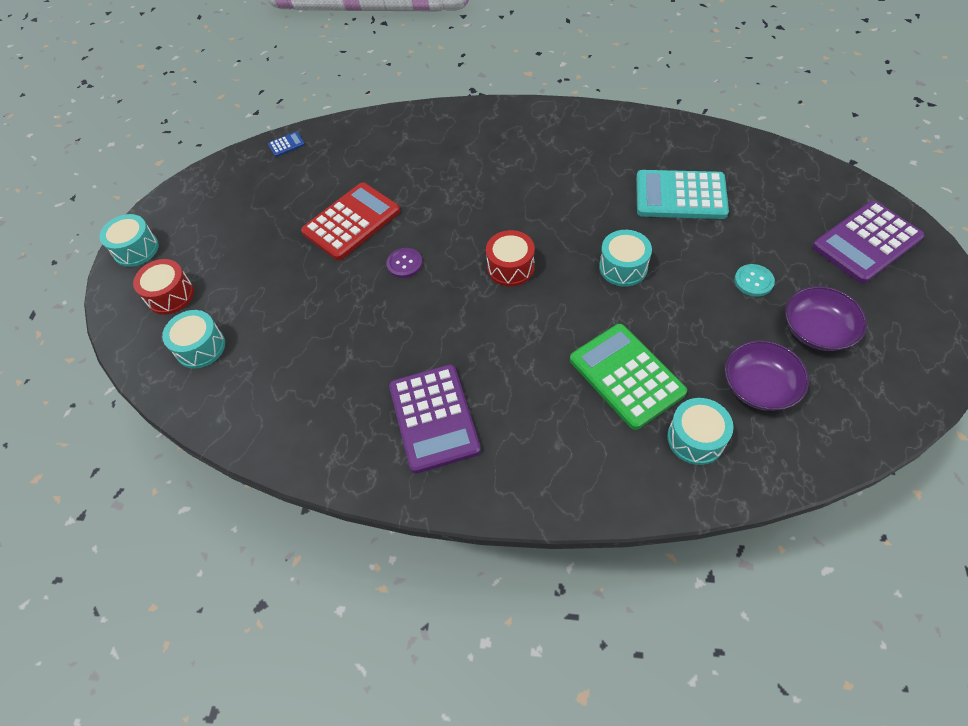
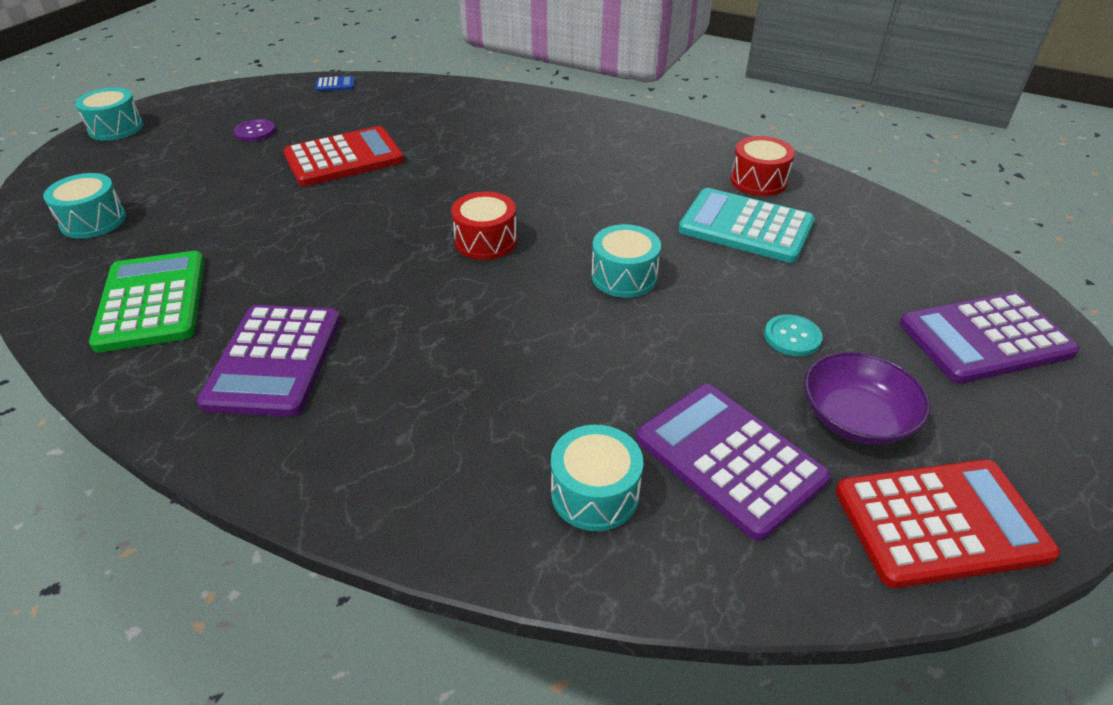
camera: 15 degrees right, 15 degrees down
(170, 295) = (109, 171): red drum -> red drum (758, 181)
(404, 264) = (368, 207): purple button -> purple button (255, 132)
(626, 376) = (548, 390): green calculator -> green calculator (152, 302)
(759, 386) = (729, 459): purple bowl -> purple calculator
(890, 385) = (940, 523): none -> red calculator

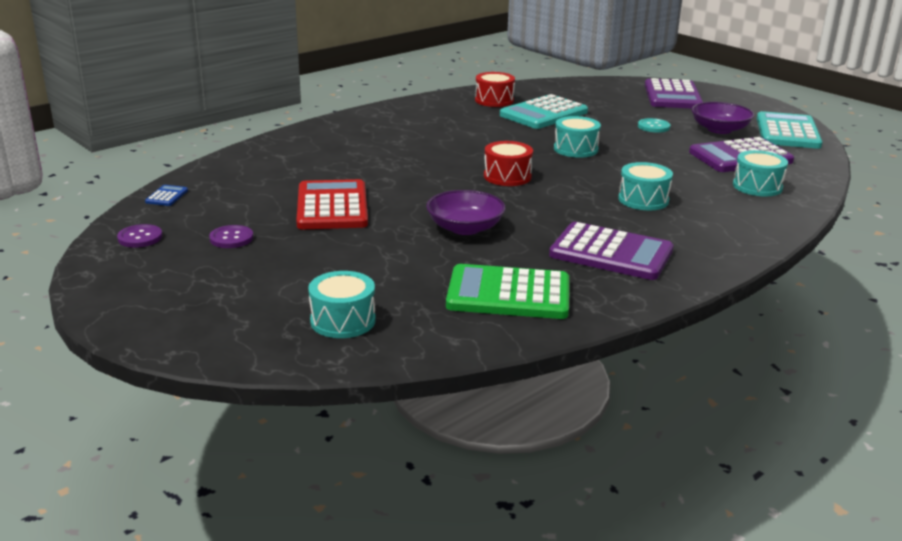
camera: 70 degrees left, 15 degrees down
(116, 128) = (124, 309): turquoise drum -> turquoise drum (643, 200)
(247, 98) = (140, 237): none -> purple button
(317, 242) = (465, 228): none -> purple bowl
(940, 523) = (787, 132): red calculator -> turquoise calculator

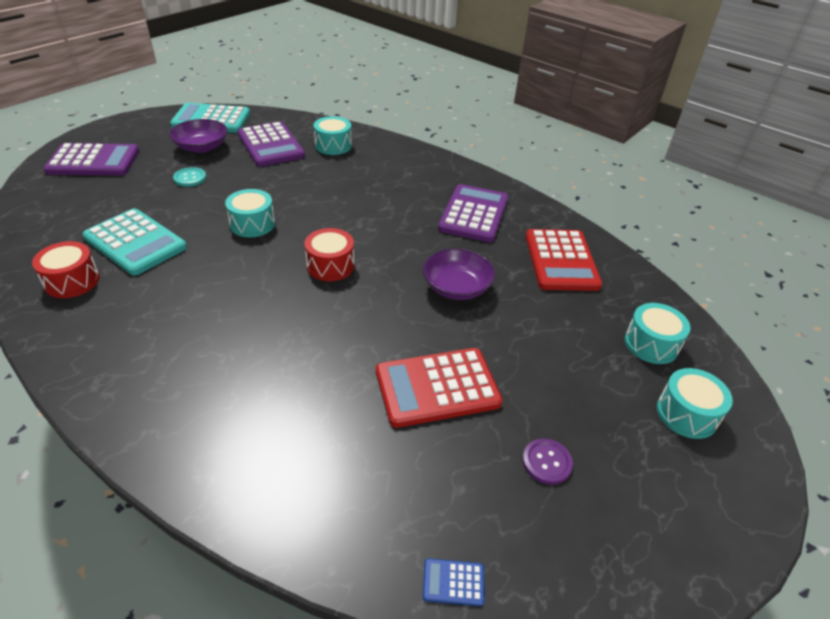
camera: 100 degrees left, 15 degrees up
(140, 237) = (585, 565): purple button -> none
(508, 294) = (561, 261): green calculator -> red calculator
(643, 200) = (370, 195): turquoise drum -> turquoise drum (686, 414)

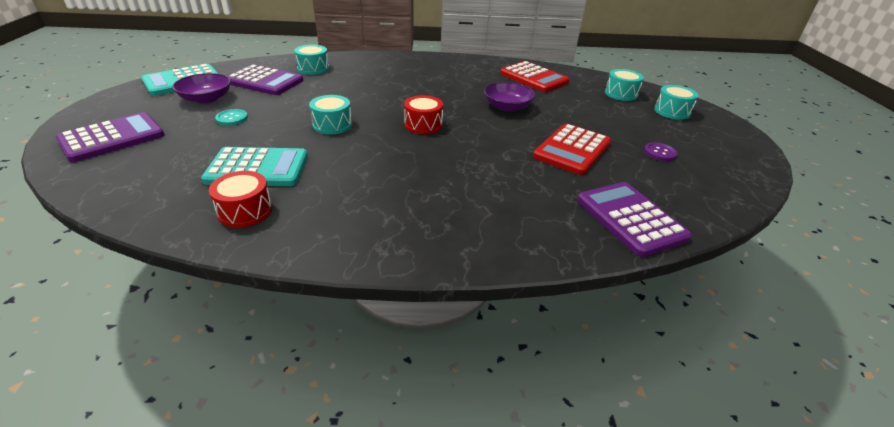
camera: 40 degrees left, 5 degrees down
(453, 582) = (705, 213): blue calculator -> none
(473, 214) = (459, 74): purple calculator -> purple calculator (630, 218)

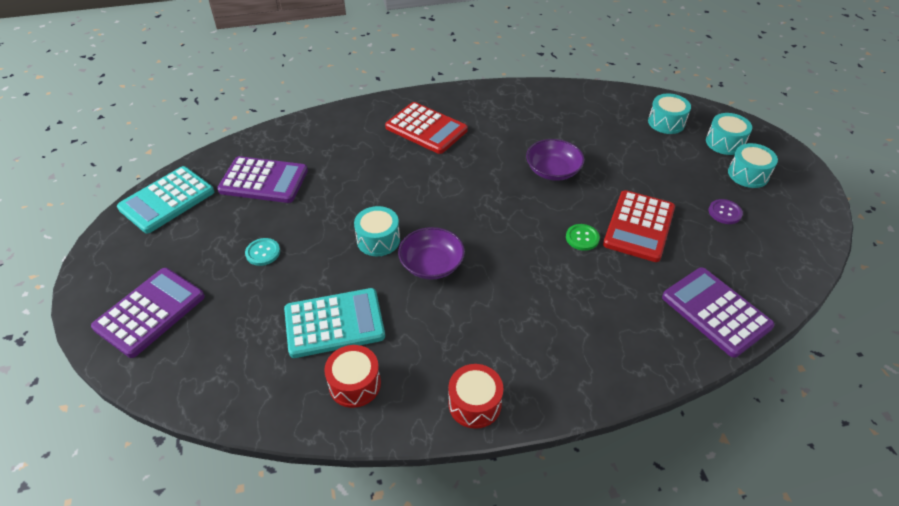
camera: 10 degrees left, 10 degrees up
(206, 99) = (214, 225): purple bowl -> purple bowl (431, 264)
(313, 68) = (308, 145): turquoise drum -> turquoise drum (748, 174)
(423, 125) = (475, 219): red drum -> red drum (474, 404)
(515, 149) = (582, 238): none -> green button
(534, 78) = (565, 112): red calculator -> red calculator (426, 129)

